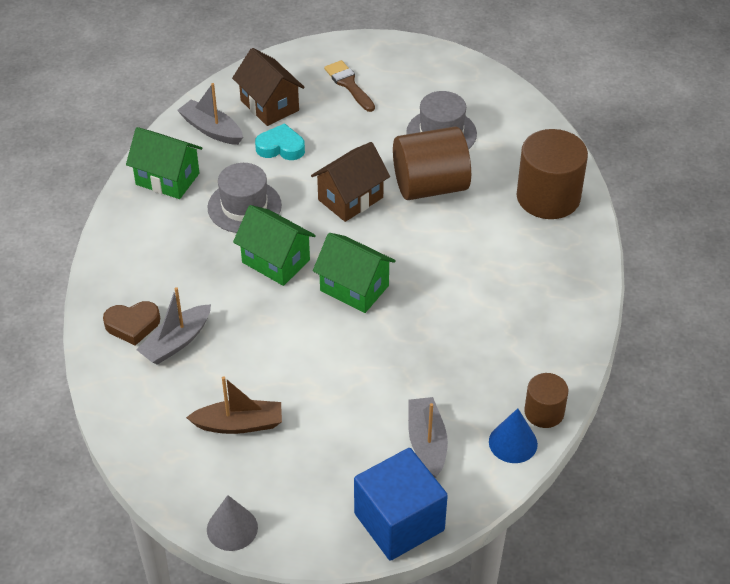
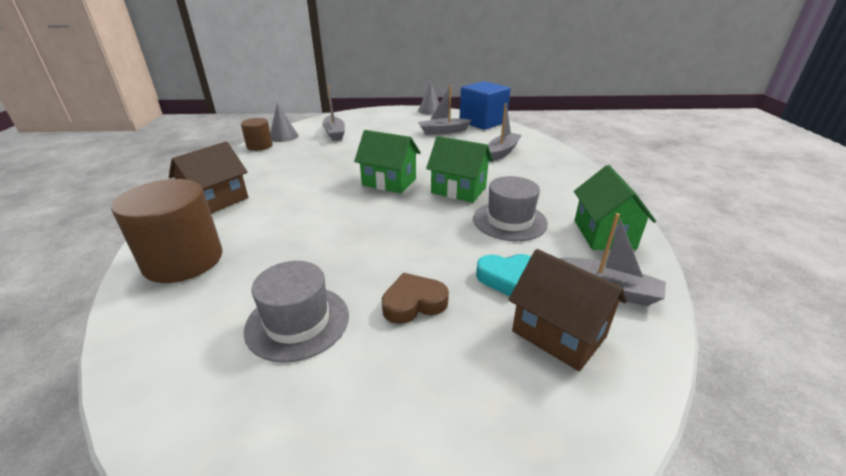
camera: 170 degrees right, 15 degrees down
(132, 325) = (537, 155): brown heart -> brown heart (413, 303)
(167, 179) = (603, 234): green house -> green house turned 75 degrees clockwise
(239, 424) = (443, 131): brown boat -> grey boat
(349, 84) = (453, 393): brown brush -> none
(350, 199) = (407, 237): brown house -> brown house (217, 201)
(399, 522) = (350, 116): blue cube -> blue cube (482, 122)
(430, 186) = (320, 257): brown cylinder -> none
(513, 443) = (283, 136): blue cone -> grey cone

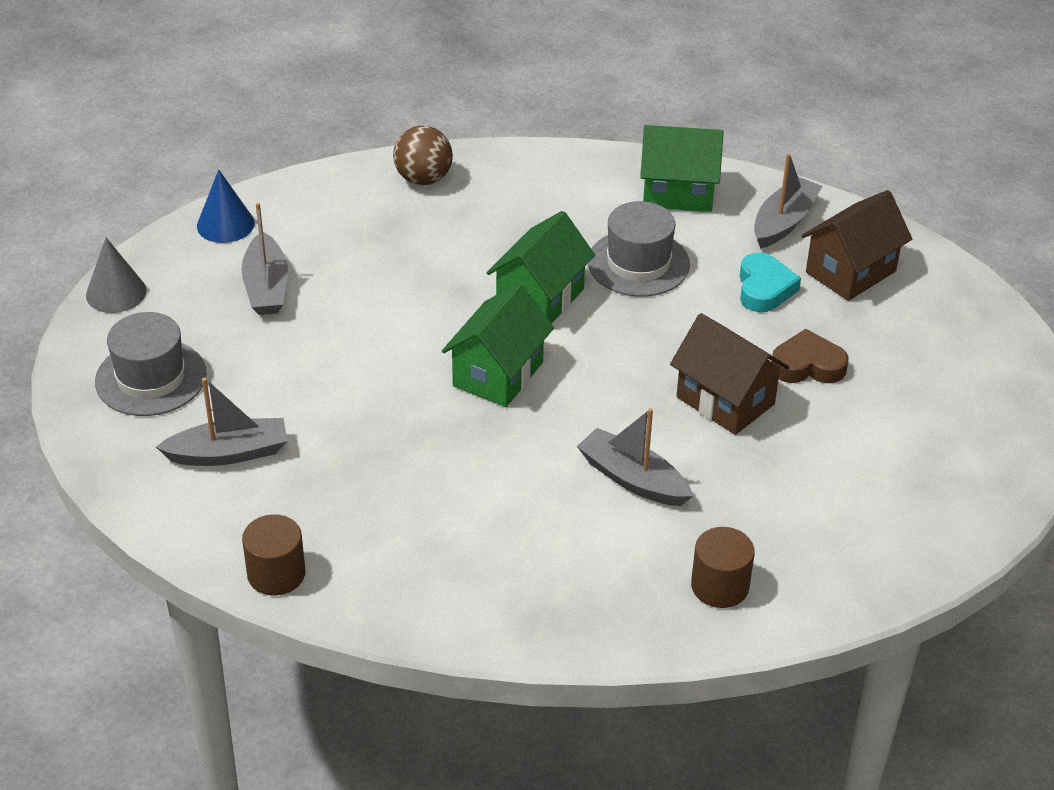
camera: 85 degrees left, 10 degrees up
(183, 260) = (720, 586): brown cylinder -> brown cylinder, size x0.55
(217, 201) = (541, 589): brown house -> brown house (725, 400)
(283, 136) = (224, 539): grey cone -> none
(297, 322) = (839, 456): grey hat -> grey hat (151, 378)
(413, 303) = (807, 365): brown heart -> brown heart turned 105 degrees clockwise
(482, 122) = (225, 224): blue cube -> blue cone
(502, 151) = (395, 226): grey boat -> grey boat (633, 479)
(548, 155) = (423, 179): none -> brown ball

